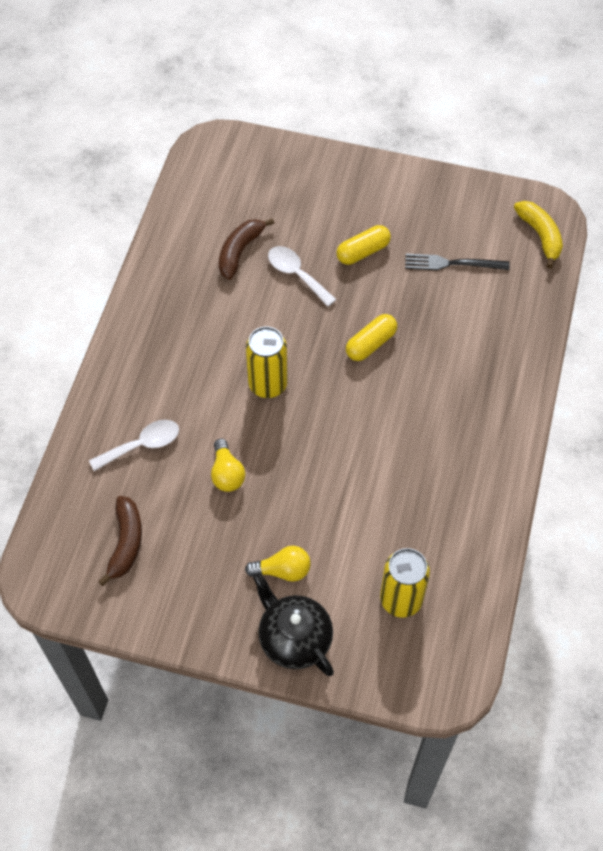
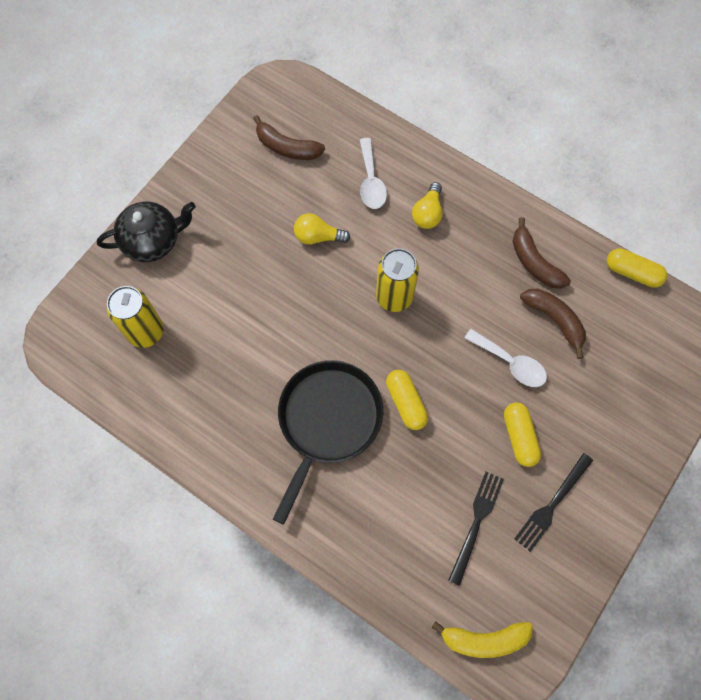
camera: 110 degrees right, 10 degrees up
(168, 205) = (632, 273): none -> yellow capsule
(185, 280) = (534, 262): none -> brown banana
(283, 570) = (212, 251): yellow light bulb -> yellow light bulb (428, 213)
(296, 274) = (510, 363): white spoon -> white spoon turned 60 degrees clockwise
(409, 216) = (552, 503): none -> black fork
(416, 401) = (327, 420): none -> black pan

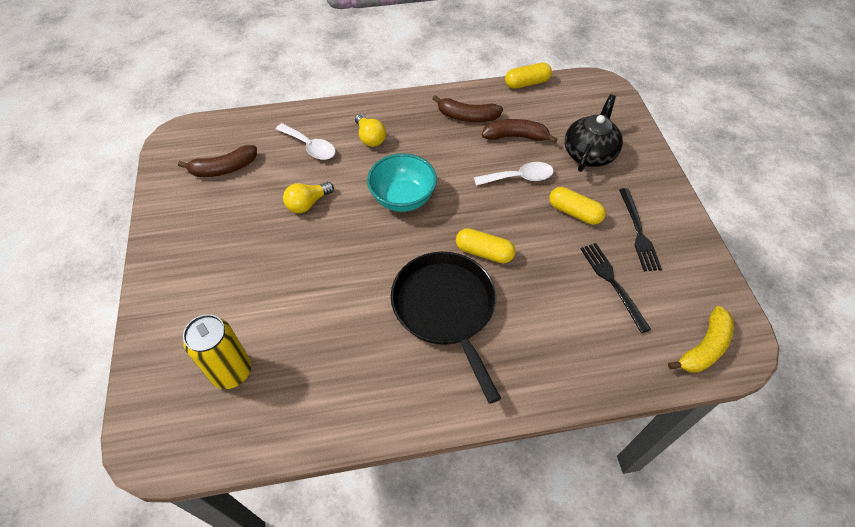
camera: 45 degrees left, 15 degrees down
(152, 240) = (170, 303): black teapot -> black teapot (589, 154)
(394, 296) = (403, 198): yellow can -> turquoise bowl

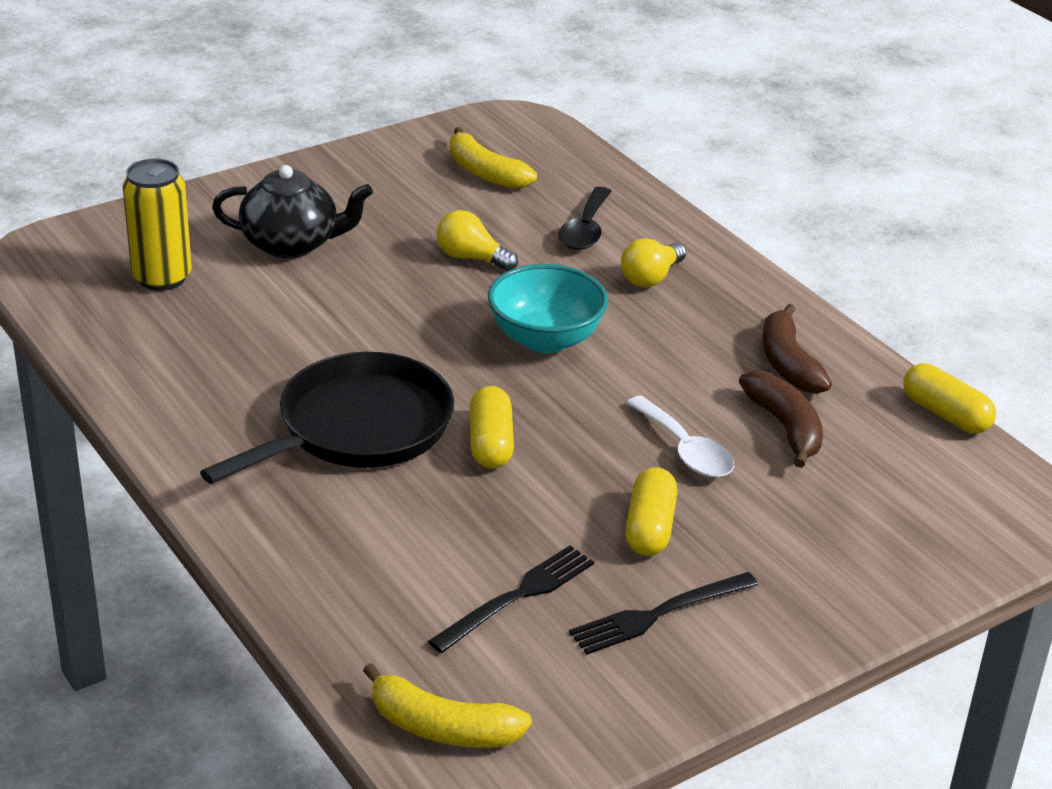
camera: 65 degrees right, 20 degrees down
(224, 169) = (484, 173): brown banana -> yellow banana
(310, 147) = (585, 230): white spoon -> black spoon
(589, 154) = (816, 524): black teapot -> black teapot (292, 244)

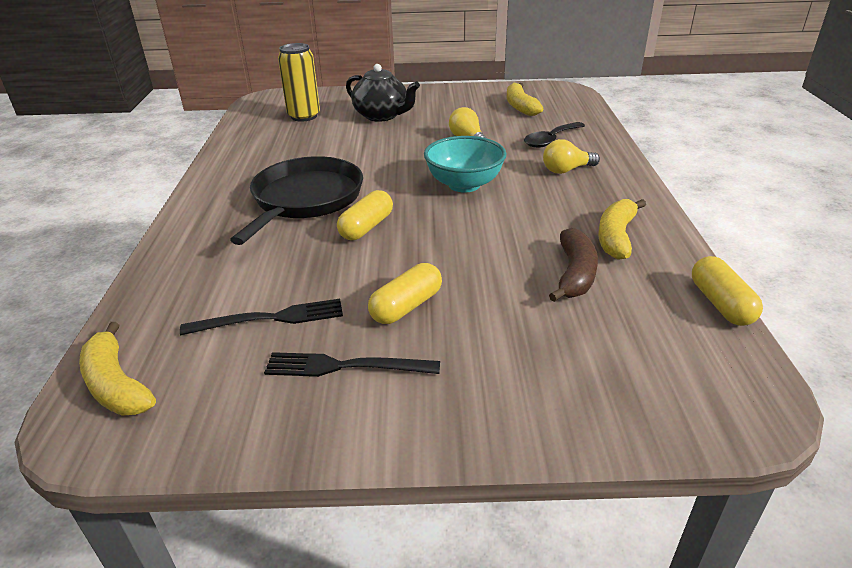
camera: 35 degrees right, 0 degrees up
(358, 427) = (305, 199): black pan -> black pan turned 60 degrees counterclockwise
(685, 450) = (485, 267): white spoon -> none
(788, 363) = (616, 237): brown banana -> yellow banana

